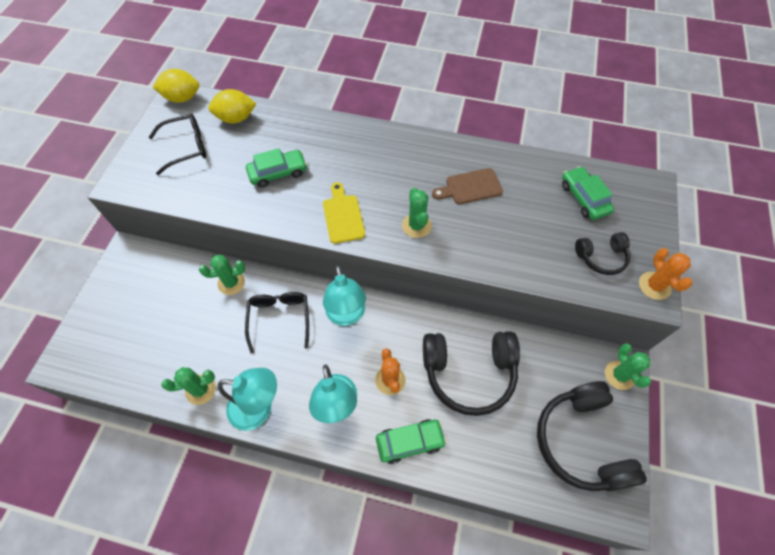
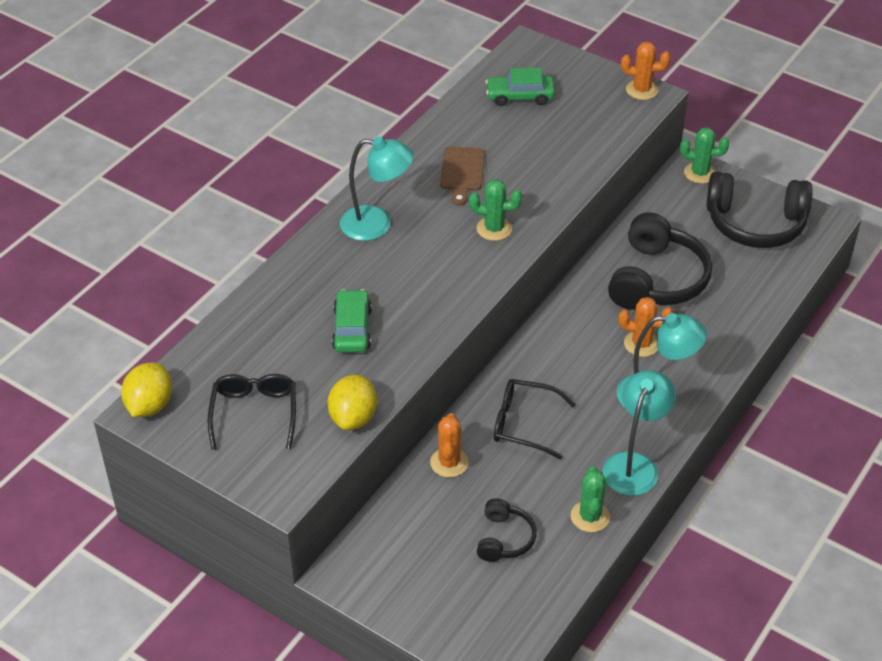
camera: 70 degrees left, 15 degrees down
(231, 283) = (449, 462): green cactus -> orange cactus
(236, 118) = (229, 353): yellow lemon -> yellow lemon (353, 417)
(343, 216) = (450, 285): yellow cutting board -> none
(346, 316) = (546, 361): turquoise lamp -> turquoise lamp (377, 224)
(410, 442) = (715, 346): green car -> none
(601, 257) = (596, 111): black headphones -> black headphones (504, 539)

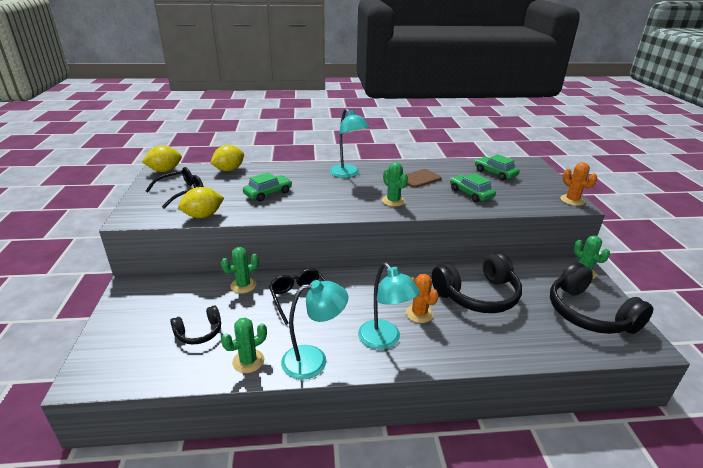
camera: 50 degrees right, 15 degrees down
(227, 334) = (229, 170): none -> yellow lemon
(449, 462) = (243, 285): orange cactus -> green cactus
(545, 154) = (471, 193): none -> green car

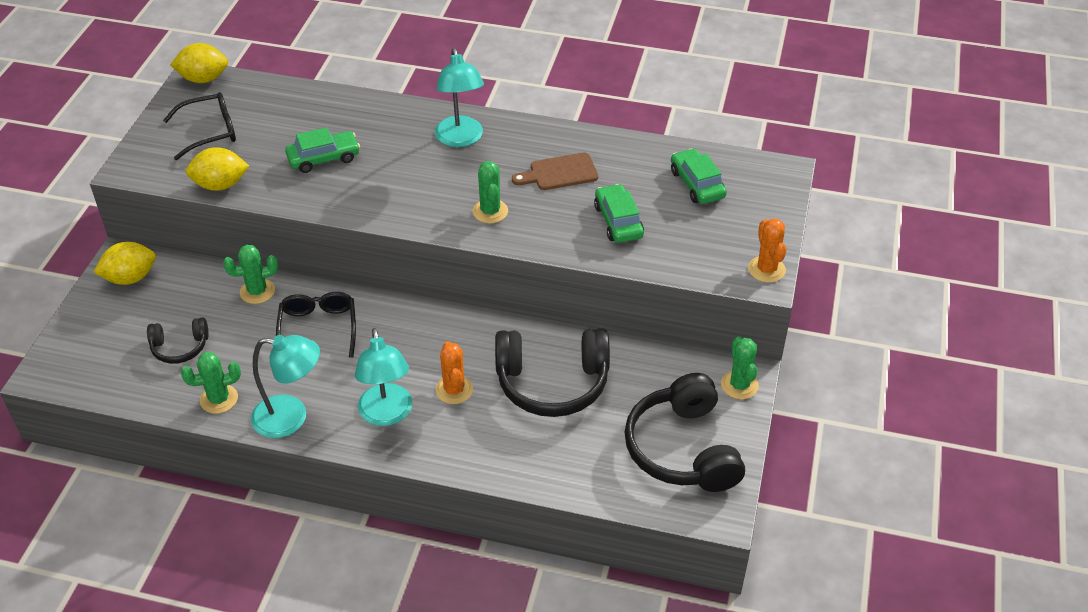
camera: 20 degrees right, 15 degrees up
(229, 170) = (293, 94): yellow lemon -> yellow lemon (130, 278)

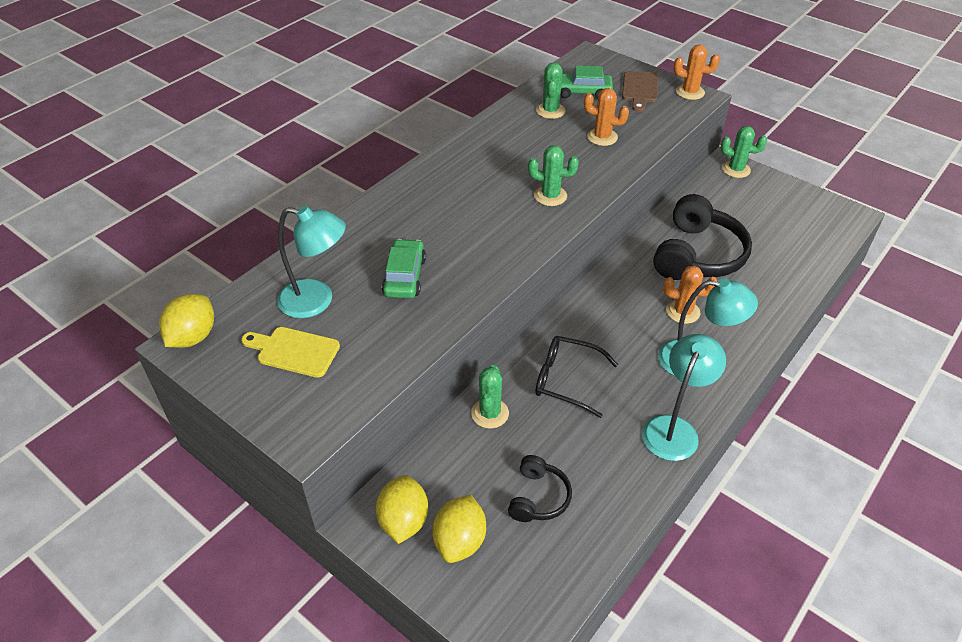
camera: 65 degrees left, 0 degrees up
(210, 132) = (294, 351): black glasses -> yellow cutting board
(219, 399) = (628, 480): green cactus -> green cactus (550, 111)
(220, 185) = (392, 362): yellow lemon -> yellow lemon (460, 541)
(460, 139) = (442, 186): turquoise lamp -> turquoise lamp (317, 301)
(559, 173) = (525, 148): brown cutting board -> brown cutting board (640, 89)
(618, 221) = (602, 137): green car -> orange cactus
(682, 449) = (787, 213): black headphones -> none

